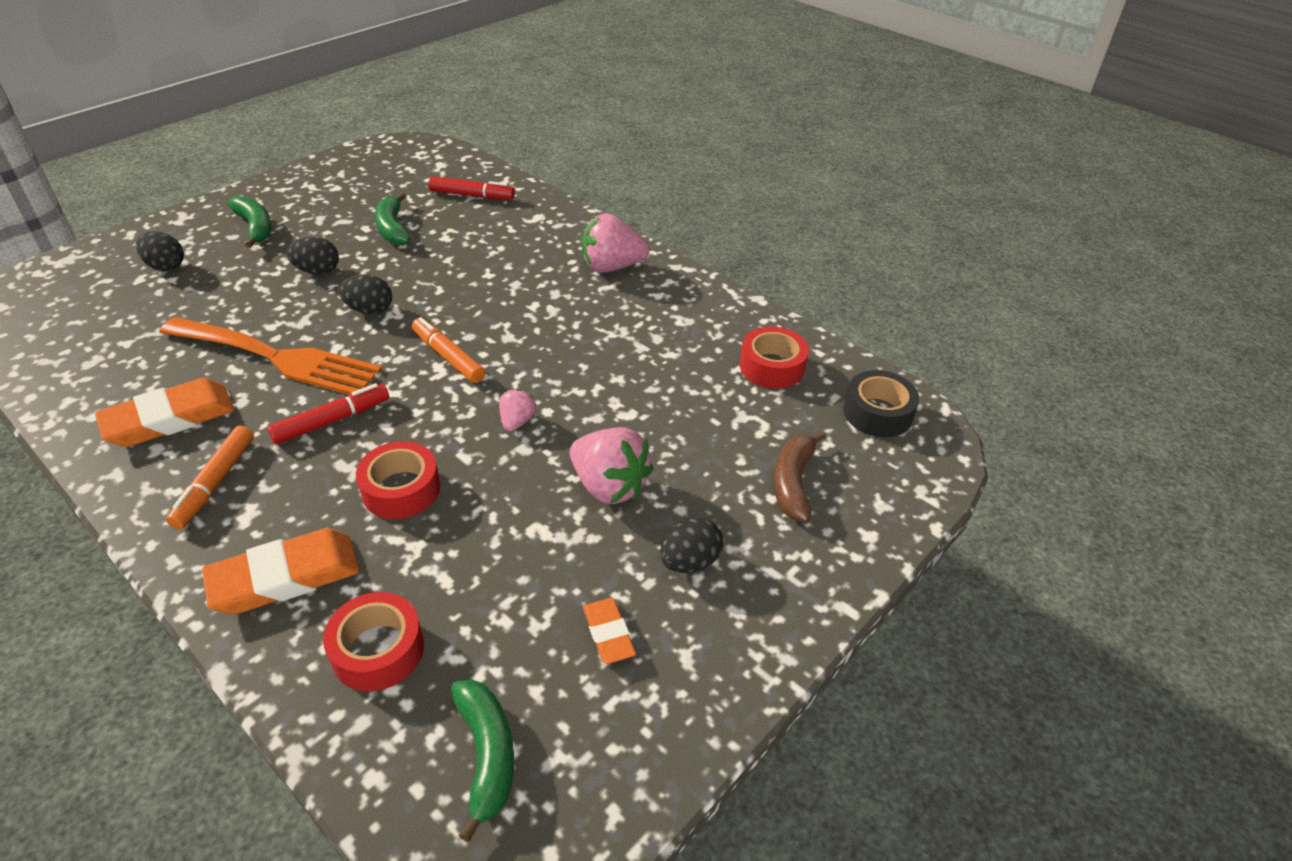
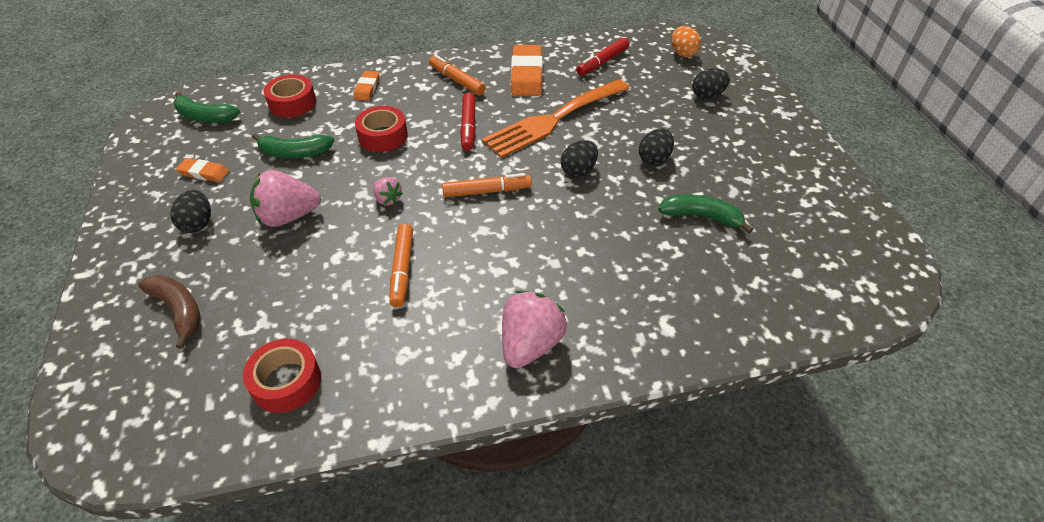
camera: 125 degrees right, 5 degrees up
(57, 305) = (683, 53): none -> orange egg
(255, 227) = (747, 143): green banana -> green banana (294, 153)
(285, 577) = (367, 88): orange eraser -> orange eraser, size x0.55
(472, 195) = (743, 293): red marker -> red marker (602, 62)
(602, 363) = (402, 269): none -> orange marker
(877, 413) = (159, 422): black tape -> none

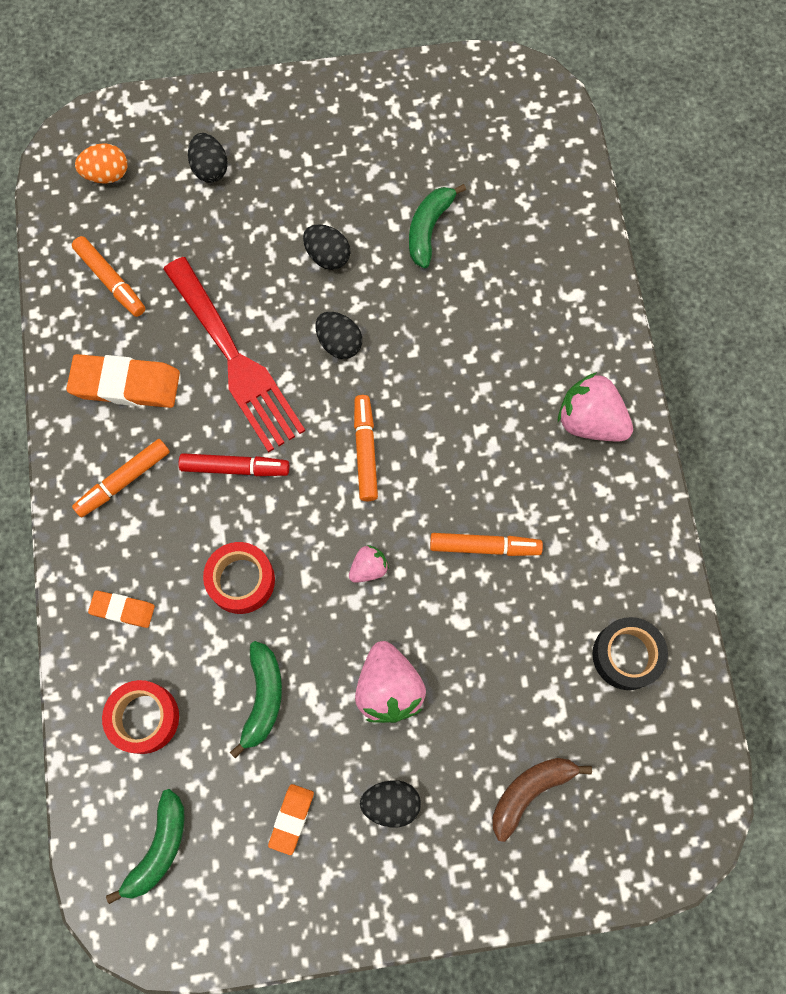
camera: 85 degrees left, 25 degrees up
(286, 382) = (626, 655): red tape -> black tape
(553, 120) = (235, 361): orange fork -> red fork
(602, 62) = (111, 280): red marker -> orange marker

